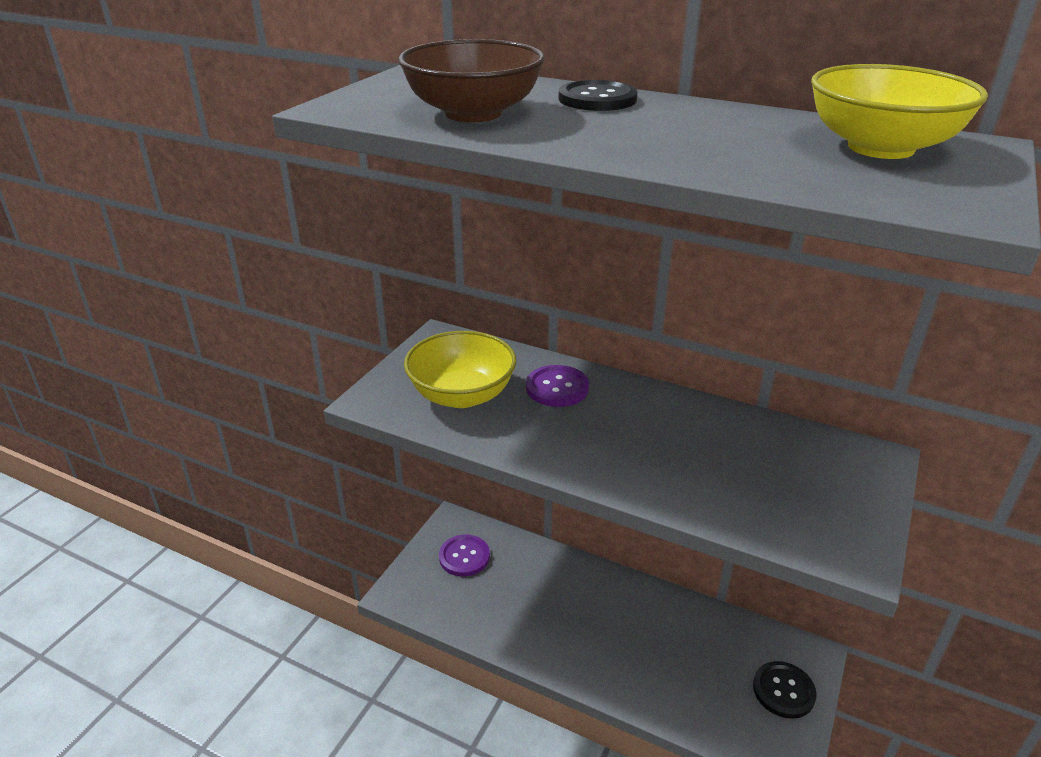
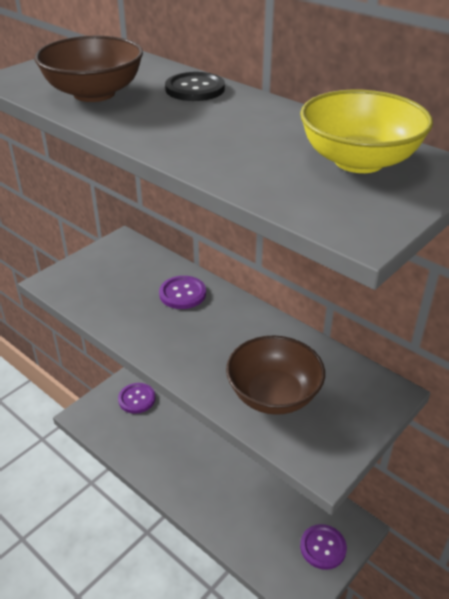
camera: 15 degrees right, 5 degrees up
(462, 395) = (113, 288): yellow bowl -> none
(745, 487) = (273, 395): none -> brown bowl
(783, 691) = (323, 547): black button -> purple button

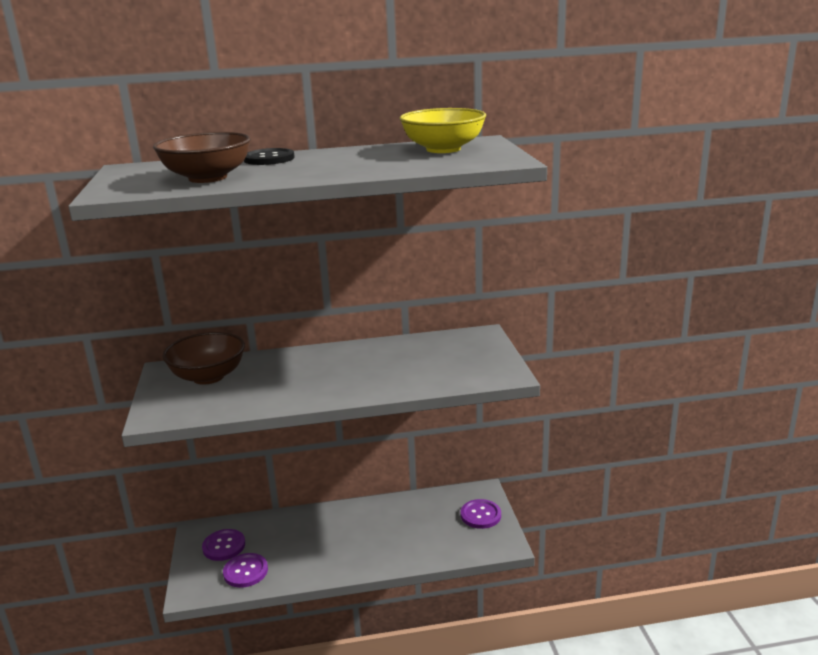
camera: 50 degrees left, 15 degrees down
(182, 294) = (277, 366): purple button -> purple button (245, 571)
(273, 395) = (430, 369): brown bowl -> brown bowl (208, 376)

